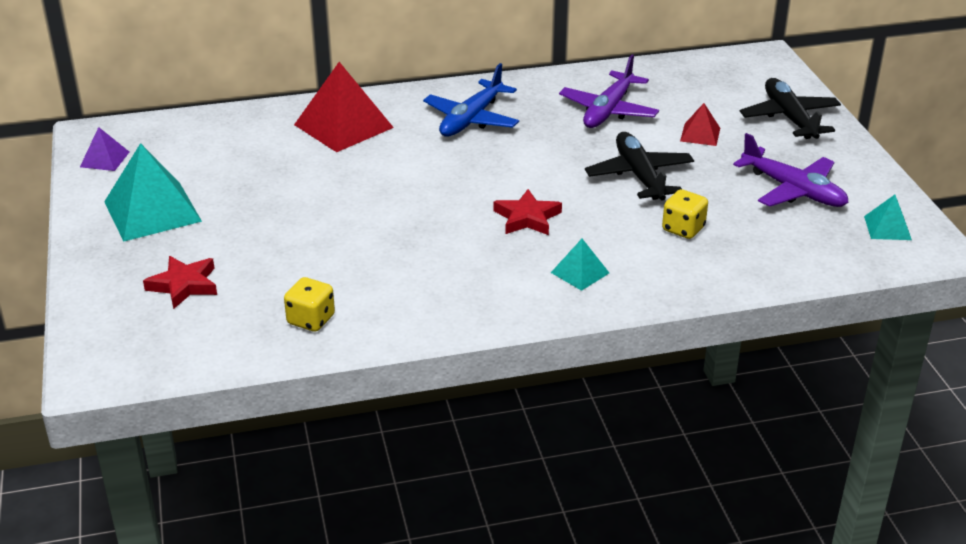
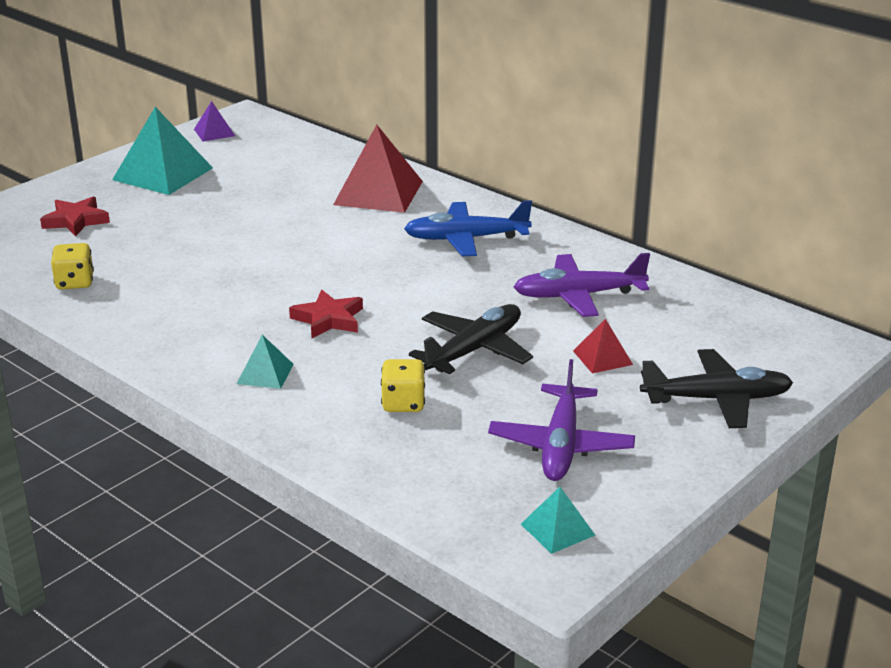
camera: 55 degrees right, 5 degrees down
(790, 118) = (716, 399): black plane -> black plane turned 45 degrees clockwise

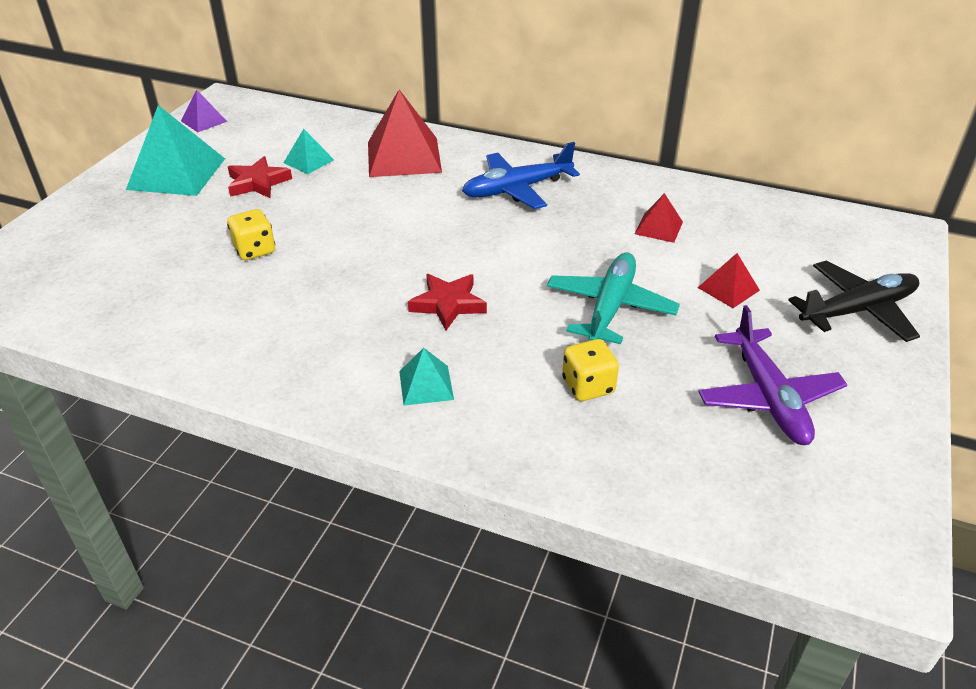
camera: 20 degrees left, 10 degrees up
(75, 282) = (151, 319): yellow dice -> yellow dice (254, 250)
(76, 221) = (111, 244): red star -> red star (258, 182)
(473, 350) = (610, 308): black plane -> turquoise plane
(557, 529) = (842, 501): turquoise pyramid -> turquoise pyramid (308, 161)
(579, 295) = (658, 228): purple plane -> red pyramid

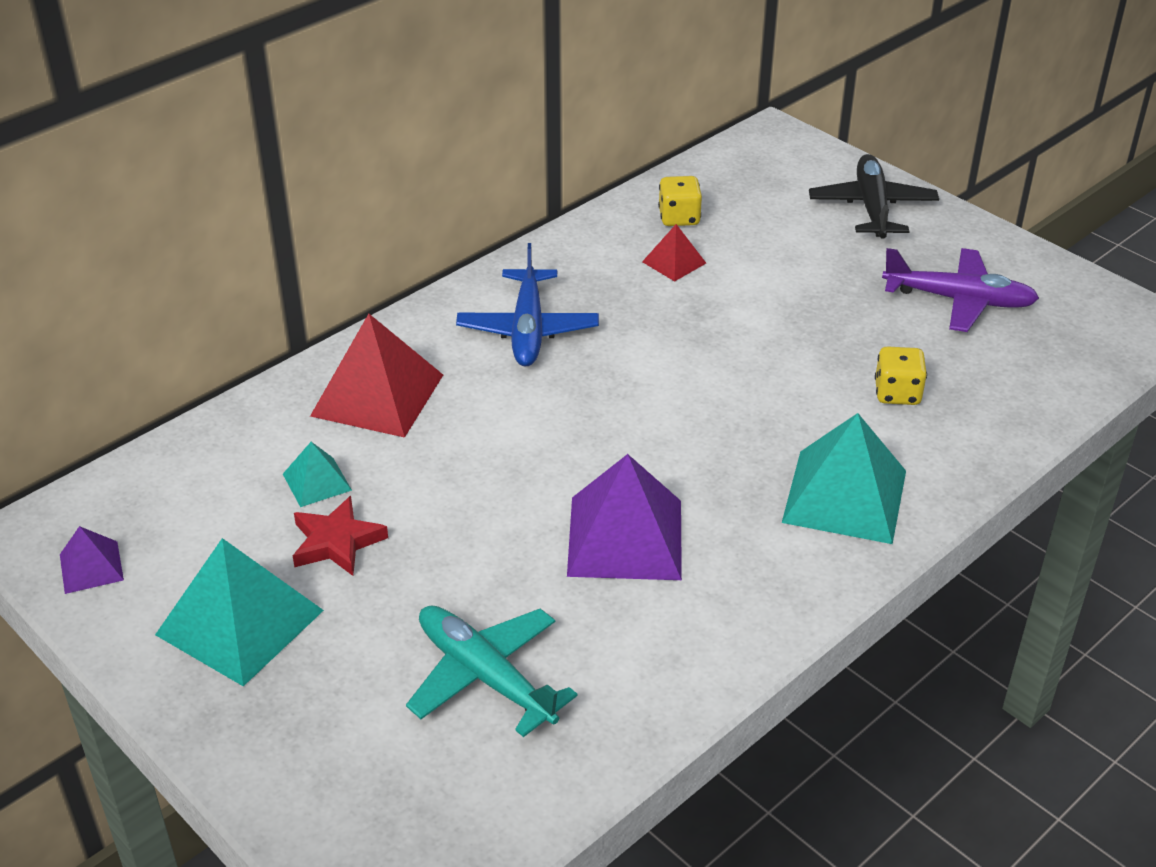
camera: 65 degrees left, 0 degrees up
(254, 250) = (508, 576): yellow dice -> yellow dice (679, 218)
(316, 287) = (625, 537): none -> purple pyramid
(426, 385) = (844, 496): turquoise pyramid -> turquoise pyramid, size x2.00
(448, 304) = (719, 444): red star -> none
(610, 308) = (788, 340): turquoise plane -> turquoise plane (486, 677)
(728, 289) = (801, 261): red pyramid -> none

